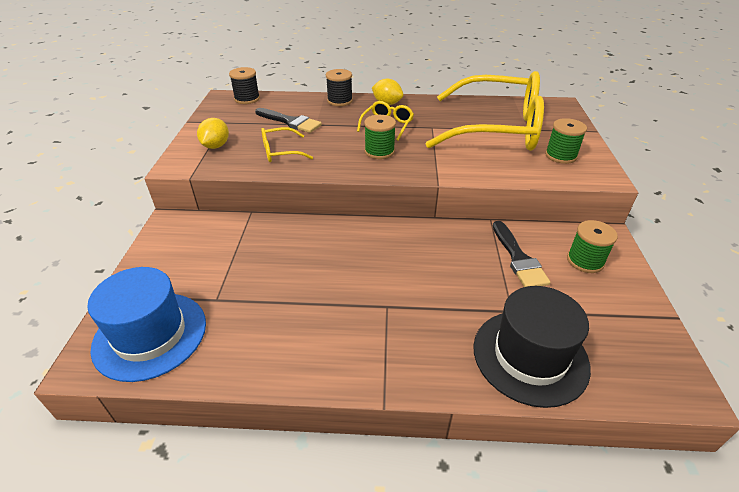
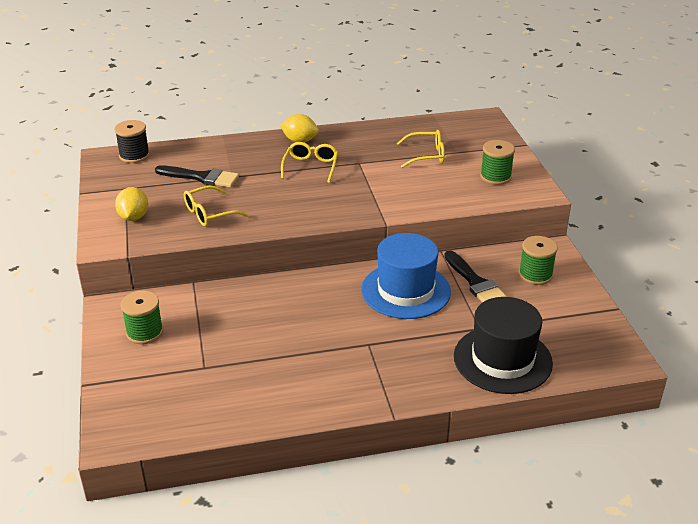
camera: 15 degrees left, 5 degrees down
(150, 335) = (158, 407): blue hat -> blue hat (405, 290)
(340, 101) = (245, 144): black spool -> none
(379, 151) = (314, 198): green spool -> green spool (144, 332)
(497, 129) = (426, 155): yellow glasses -> yellow glasses, size x0.40

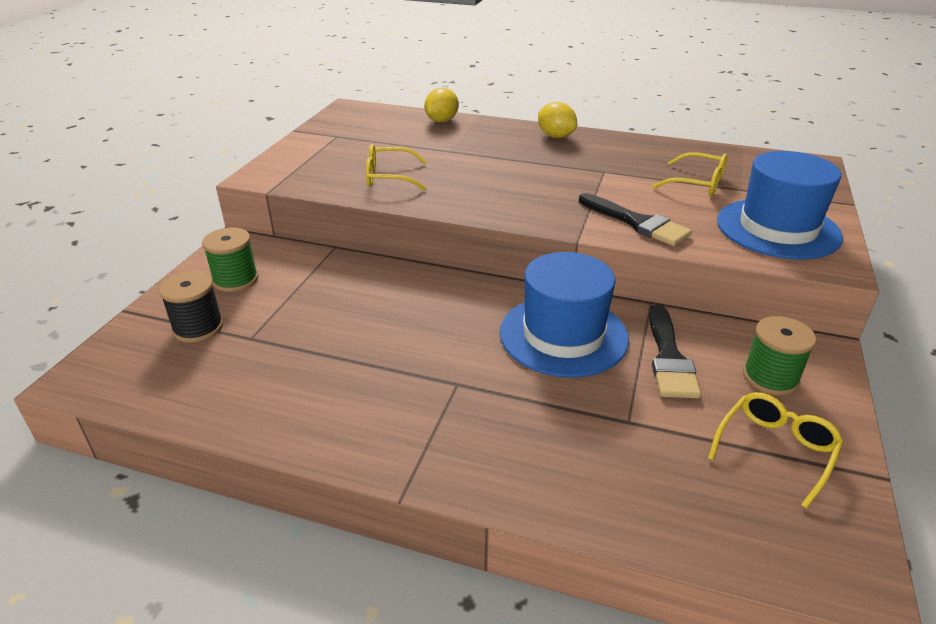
camera: 30 degrees right, 0 degrees up
(133, 217) = (314, 161): yellow lemon -> yellow lemon (441, 121)
(134, 155) = (376, 112): black spool -> black spool (198, 328)
(201, 177) = (418, 144): black brush -> black brush (637, 223)
(311, 167) = (543, 162): yellow glasses -> yellow glasses (775, 450)
(495, 177) = (778, 228): green spool -> blue hat
(502, 359) = (628, 482): black hat -> none

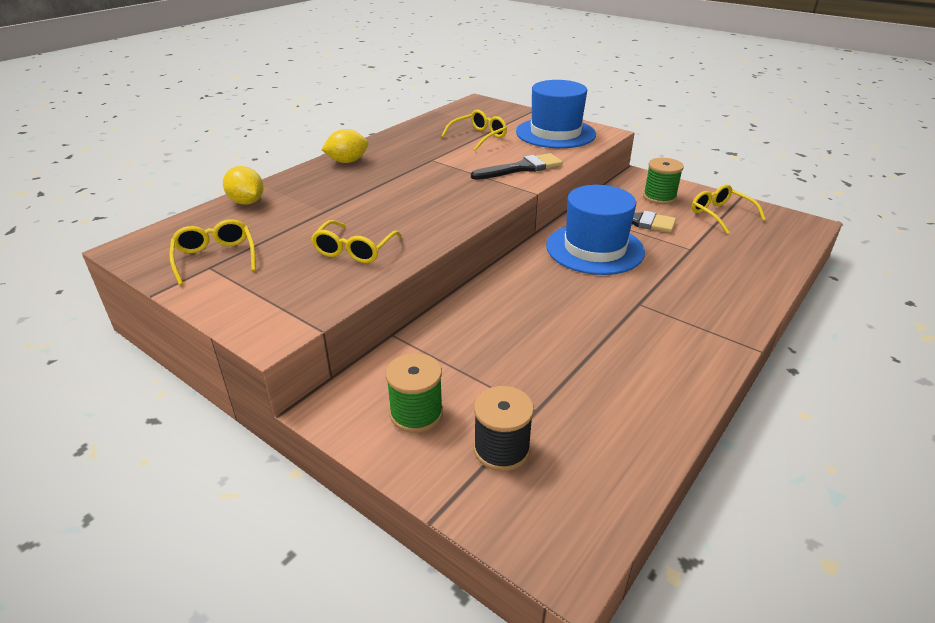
camera: 70 degrees left, 0 degrees up
(349, 134) = (215, 258): none -> yellow glasses

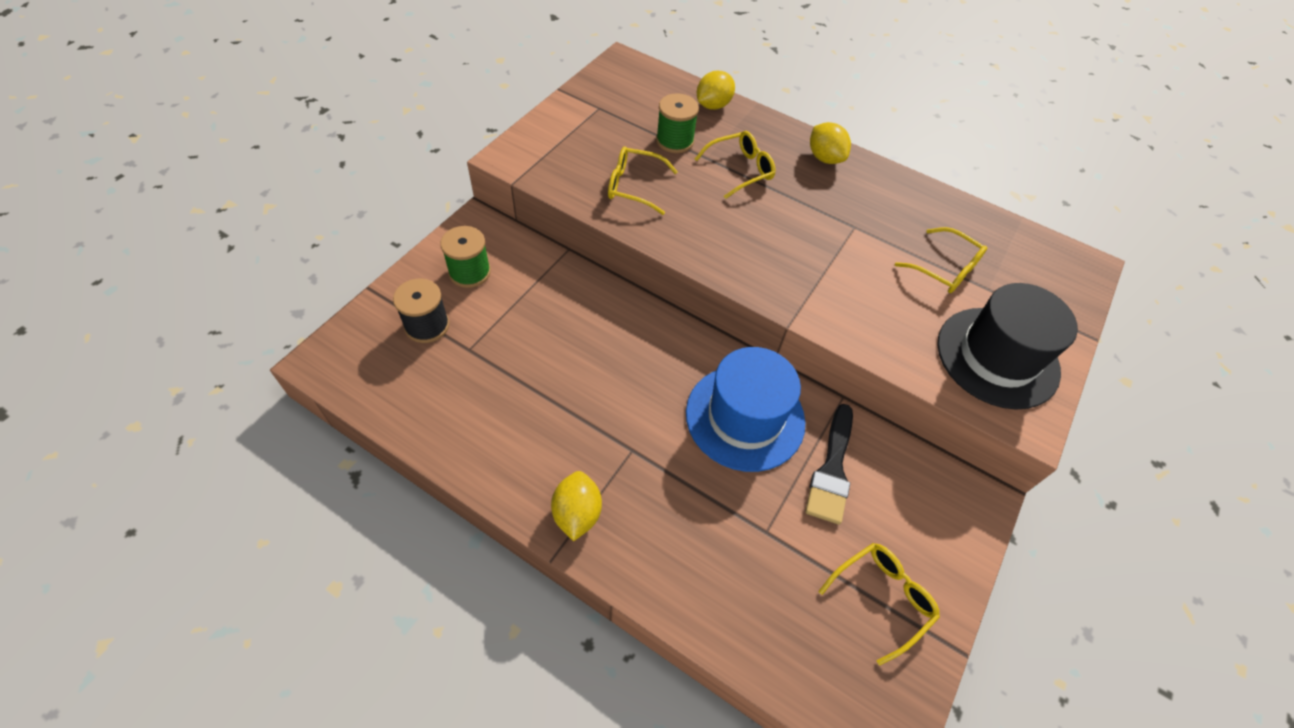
camera: 80 degrees right, 20 degrees up
(215, 258) = (613, 108): yellow glasses -> yellow glasses (740, 170)
(521, 168) = (857, 314): black brush -> none
(555, 133) = (997, 357): blue hat -> black hat
(659, 197) = (915, 518): green spool -> green spool (675, 141)
(710, 335) = (577, 513): none -> yellow lemon

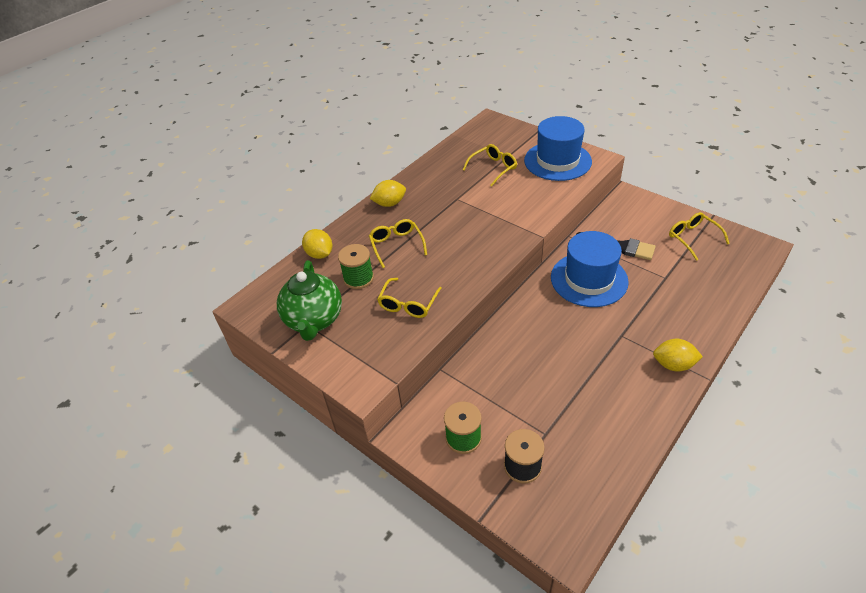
camera: 75 degrees left, 10 degrees down
(604, 112) = (314, 320): none -> green teapot
(997, 357) = (557, 161): black hat -> blue hat

